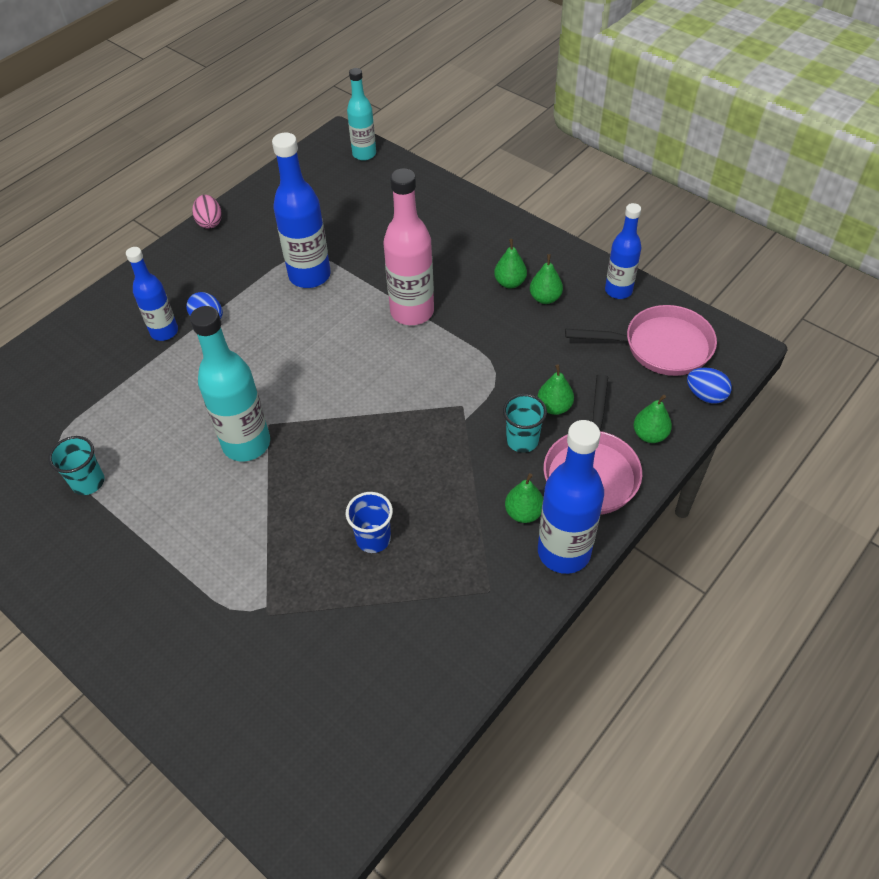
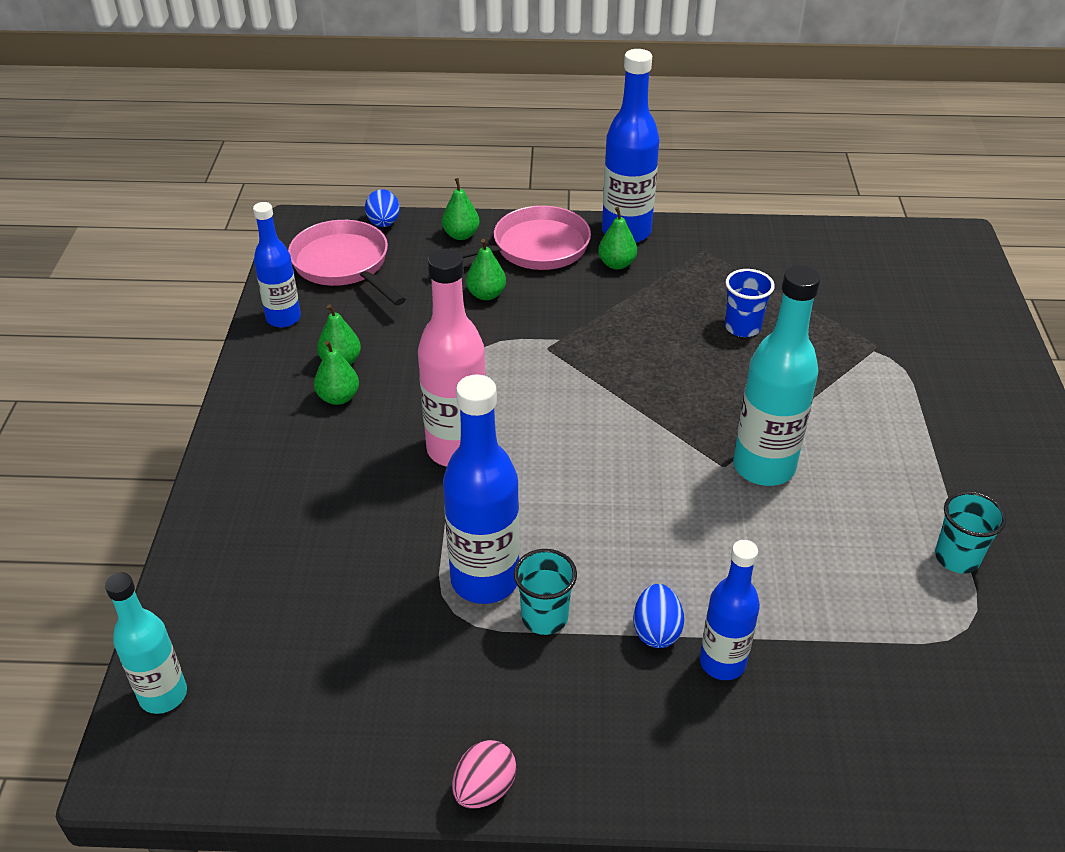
camera: 130 degrees left, 10 degrees down
(522, 440) = (545, 296): turquoise cup -> turquoise cup (544, 617)

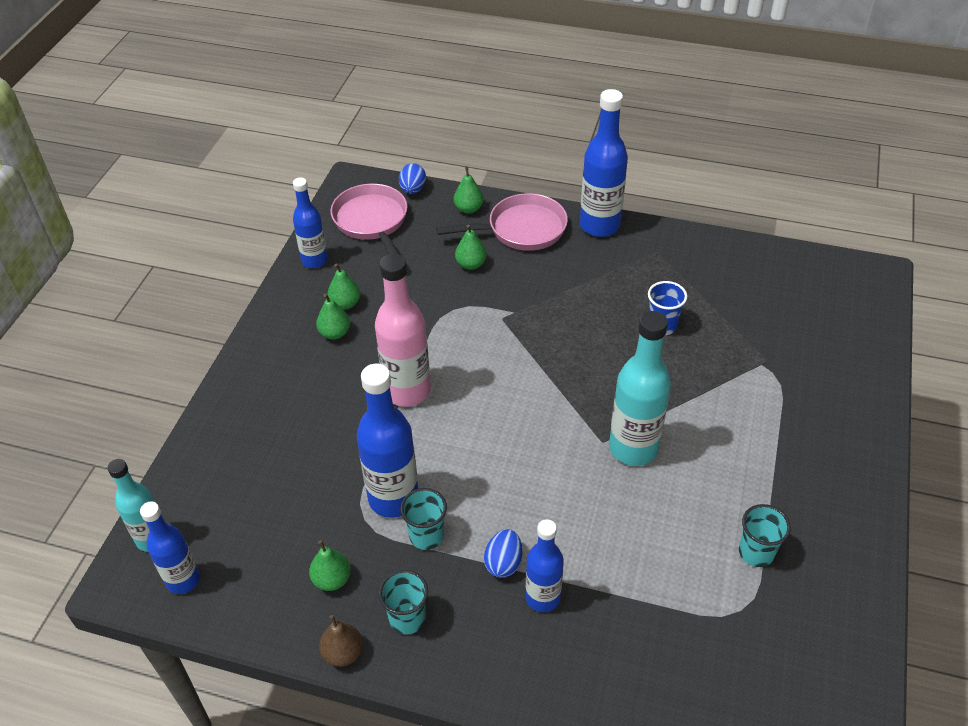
camera: 15 degrees right, 5 degrees up
(225, 741) = (183, 580): none -> blue bottle
(484, 789) = (343, 653): pink egg -> brown pear
(556, 725) = (407, 618): none -> turquoise cup
(616, 264) = (581, 253): green pear -> green pear (332, 579)

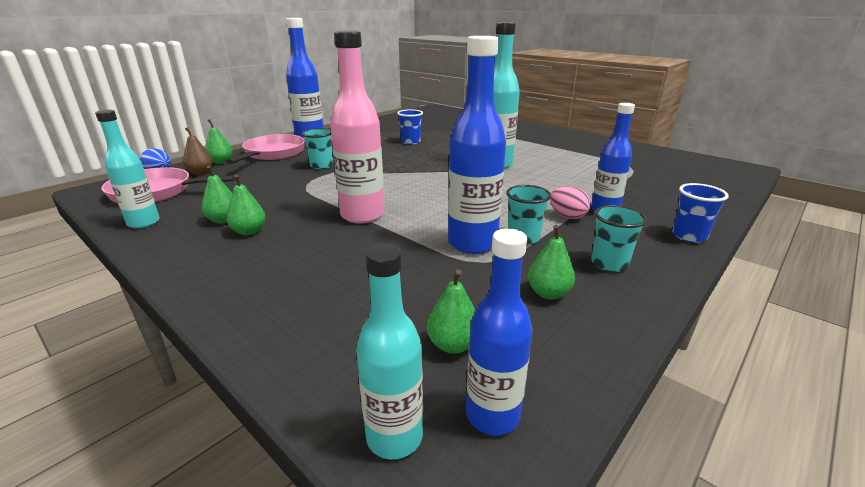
camera: 65 degrees left, 20 degrees down
(314, 260) = (144, 223): blue bottle -> turquoise bottle
(343, 653) = (643, 305): brown pear -> brown pear (201, 172)
(471, 264) = (274, 171): green pear -> green pear (453, 345)
(503, 563) = (567, 216): blue egg -> pink egg
(513, 690) = (689, 236): none -> blue cup
(756, 552) = (591, 156): turquoise cup -> turquoise cup (321, 166)

